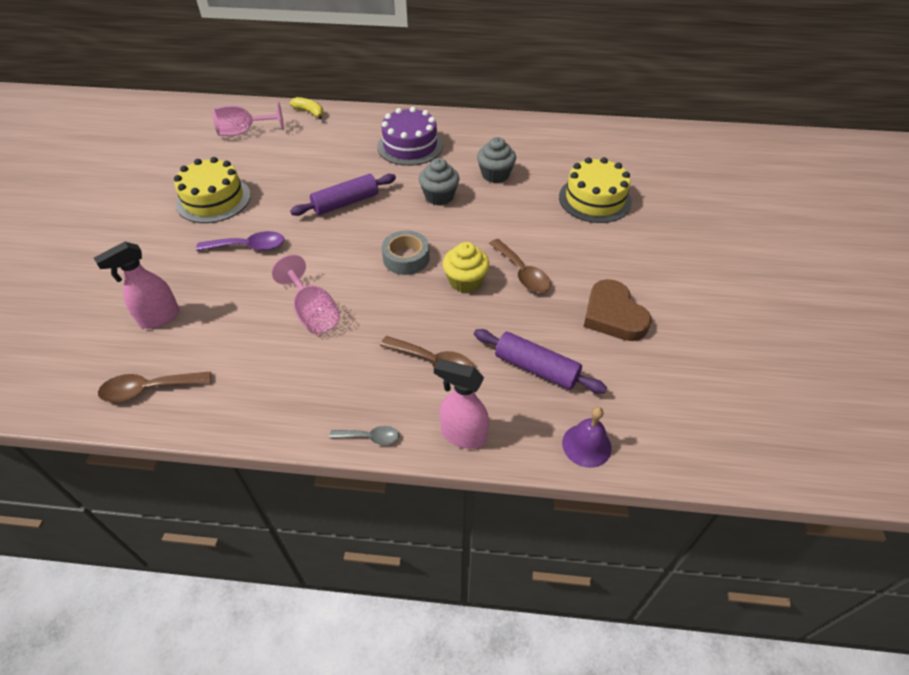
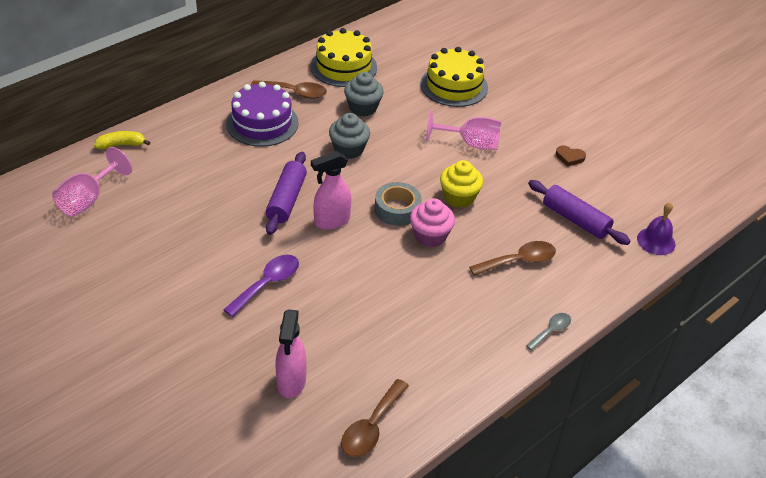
camera: 50 degrees left, 5 degrees down
(213, 199) = (168, 271): yellow cake -> yellow cake (343, 67)
(313, 313) = (397, 291): pink goblet -> pink goblet (471, 144)
(398, 293) = (430, 236): none -> pink cupcake
(463, 435) = (594, 287): pink spray bottle -> pink spray bottle (331, 221)
(522, 273) = (484, 167): brown spoon -> brown spoon (294, 92)
(536, 368) = (575, 219): purple rolling pin -> purple rolling pin turned 60 degrees clockwise
(613, 315) = (569, 157): brown heart -> brown heart, size x0.48

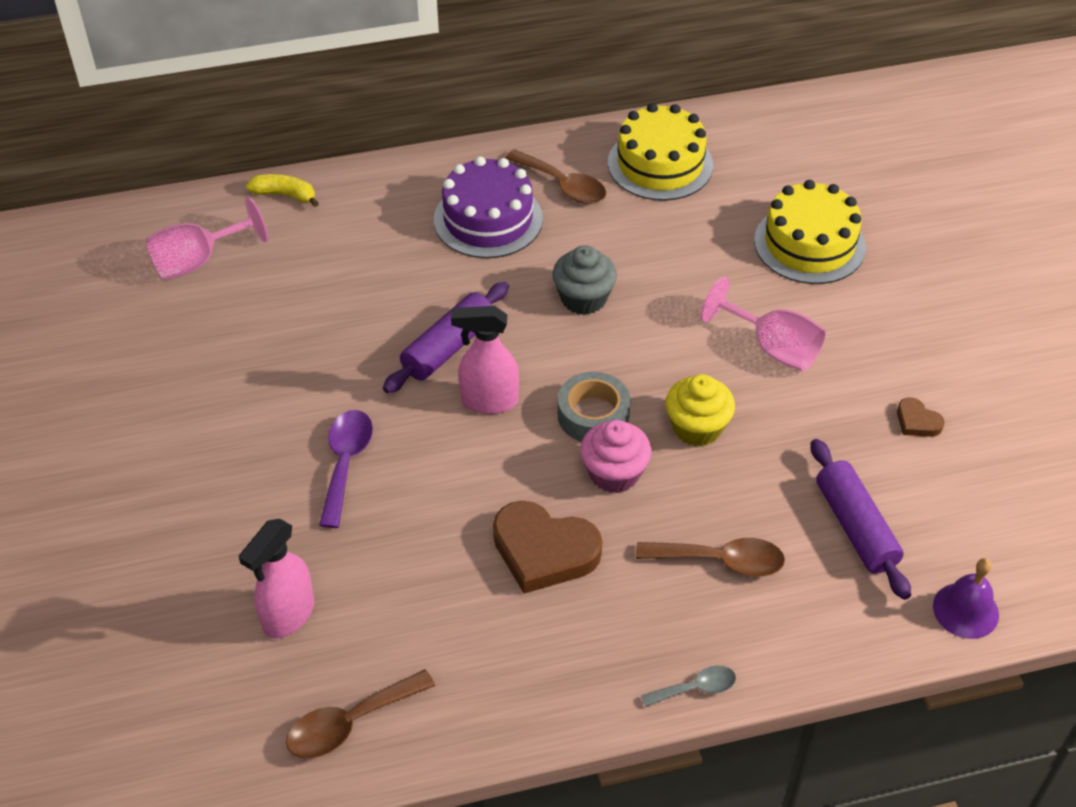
camera: 30 degrees right, 5 degrees up
(267, 284) = (346, 463): purple spoon -> purple spoon turned 60 degrees counterclockwise
(363, 108) = (646, 239): grey cupcake -> none
(419, 290) = (544, 551): none -> brown heart

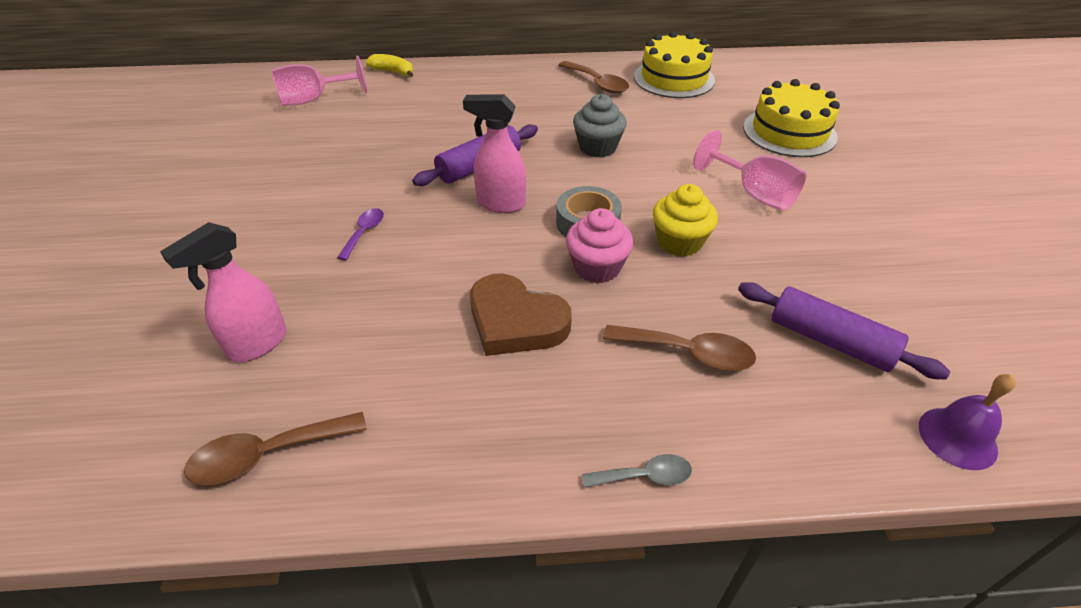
camera: 10 degrees right, 5 degrees down
(346, 463) = (364, 233): purple spoon -> purple spoon, size x0.62
(488, 219) = (535, 96): purple cake -> none
(856, 527) = (830, 340): purple rolling pin -> purple rolling pin turned 45 degrees counterclockwise
(917, 421) = (889, 261): brown heart -> none

